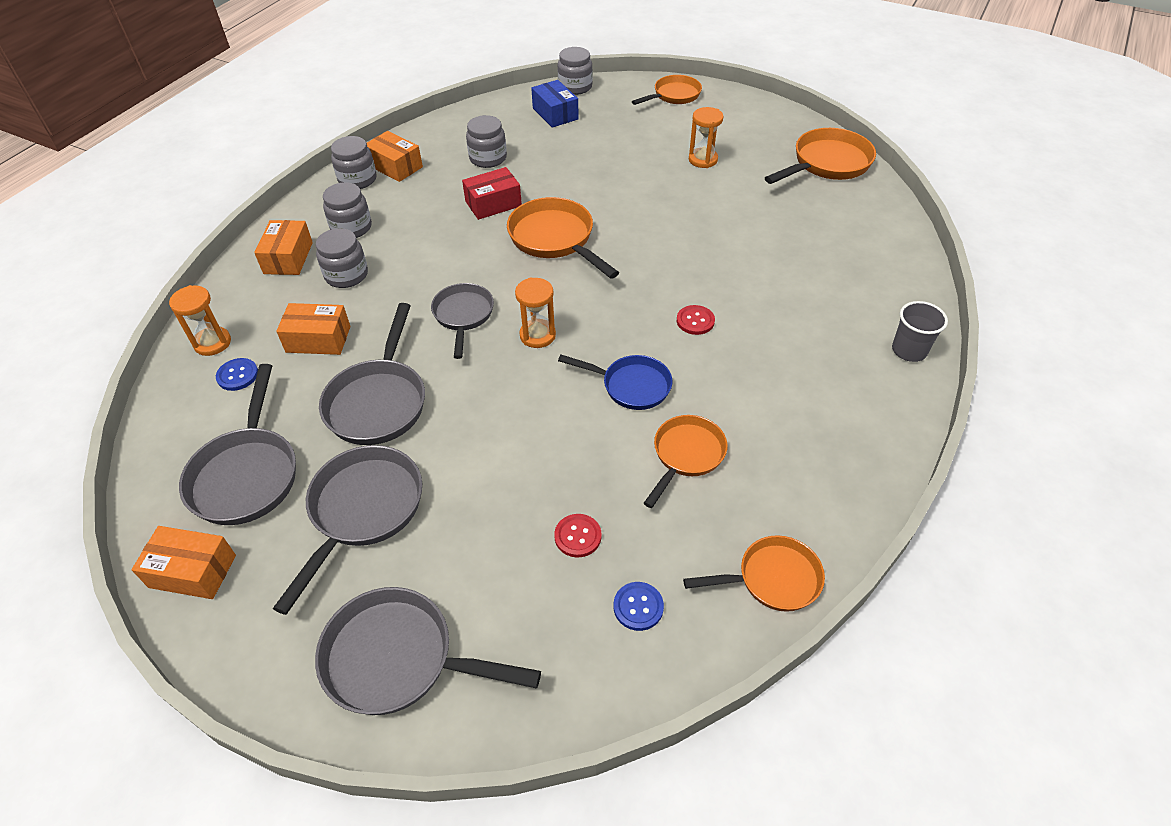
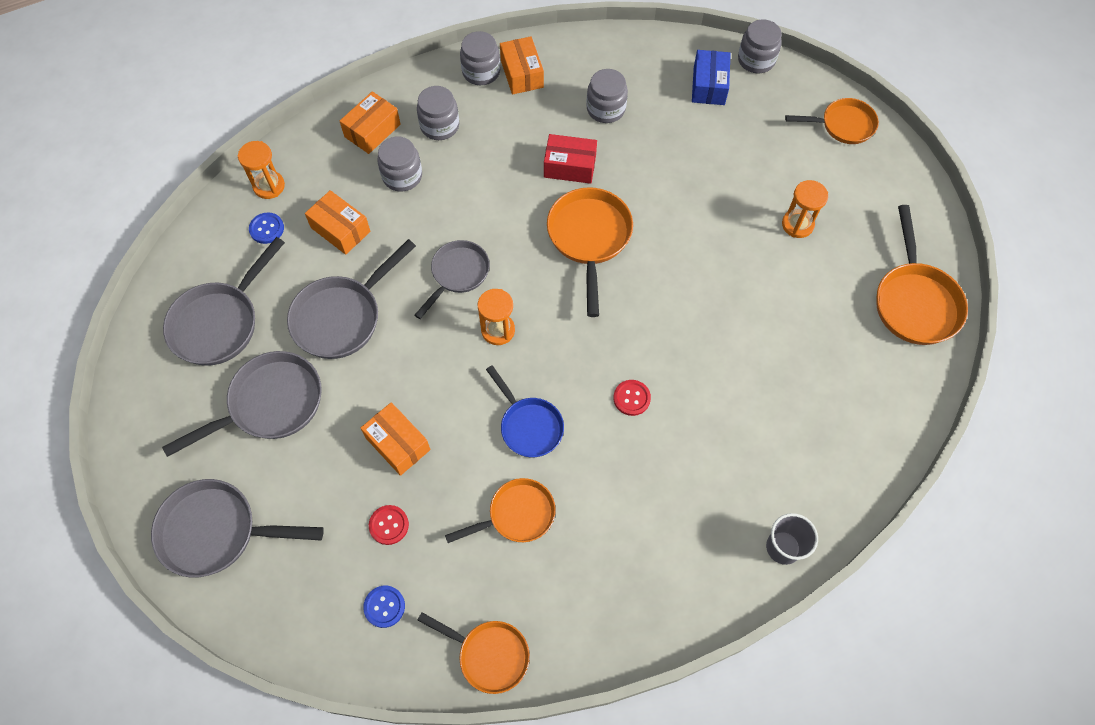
camera: 35 degrees right, 15 degrees up
(192, 571) = (144, 378): orange box -> orange box (397, 444)
(399, 659) = (217, 532): grey pan -> grey pan turned 45 degrees counterclockwise
(827, 164) = (914, 301): orange pan -> orange pan turned 90 degrees clockwise

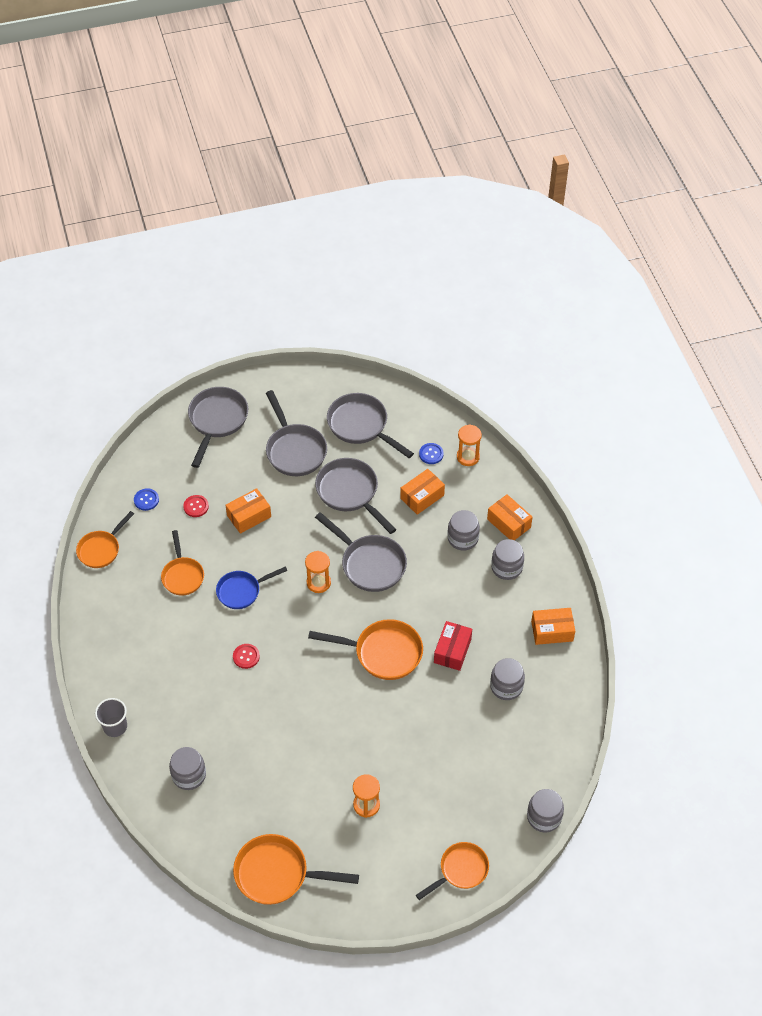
camera: 100 degrees right, 10 degrees down
(457, 274) = (369, 564): grey pan -> grey pan, size x1.50
(481, 72) = (558, 602): grey jar -> grey jar (189, 775)
(709, 86) = (520, 771): blue box -> none
(843, 125) = (460, 870): orange pan -> orange pan turned 135 degrees counterclockwise

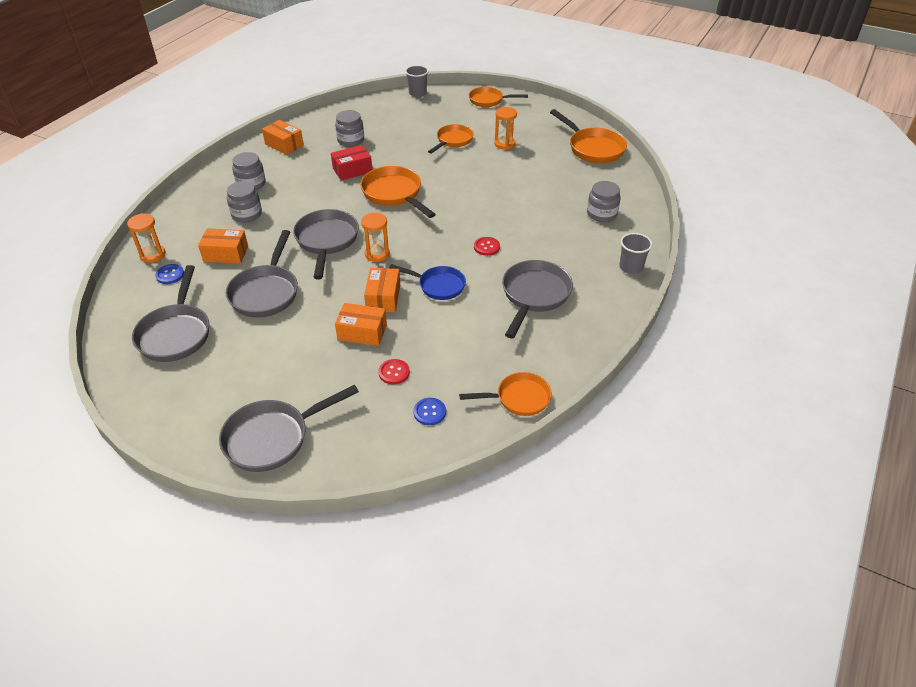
camera: 135 degrees left, 10 degrees down
(182, 575) = (471, 327): orange pan -> orange pan (453, 141)
(294, 450) = (252, 356): grey pan -> grey pan (534, 296)
(509, 523) = (206, 202): orange box -> orange box (383, 298)
(544, 817) = (417, 93): grey jar -> grey cup

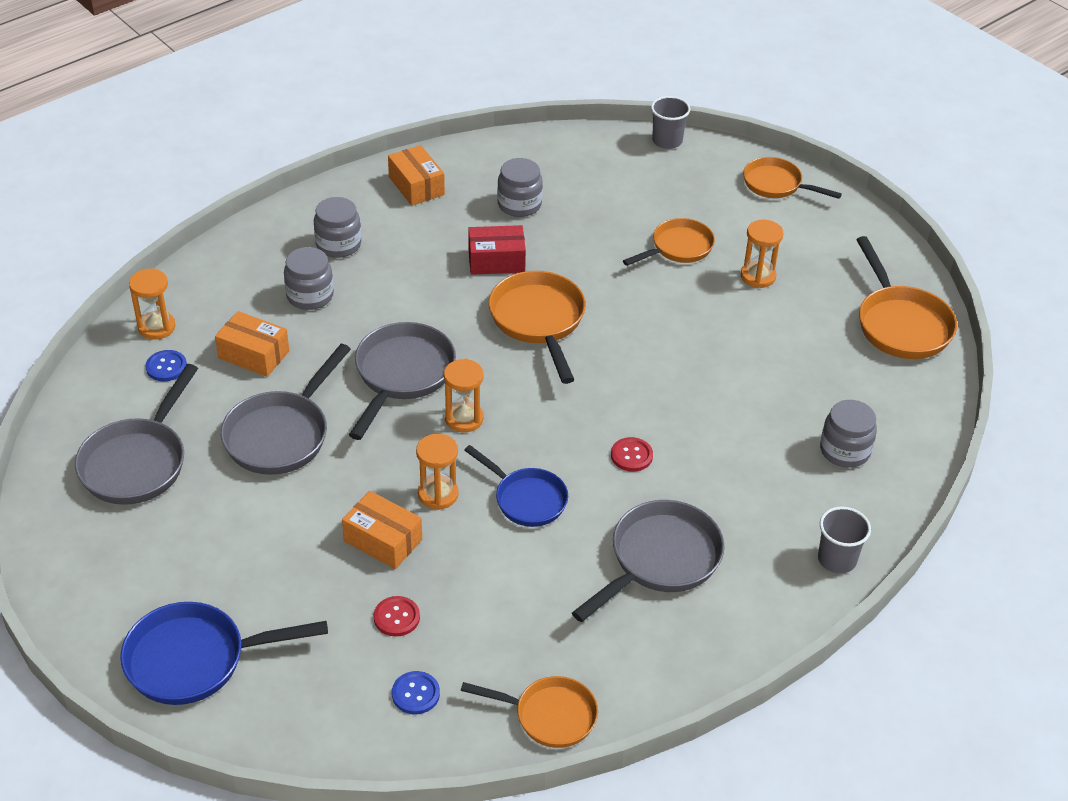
camera: 20 degrees right, 0 degrees up
(273, 438) = (195, 660): grey pan -> blue pan
(383, 298) = (438, 494): orange box -> orange hourglass

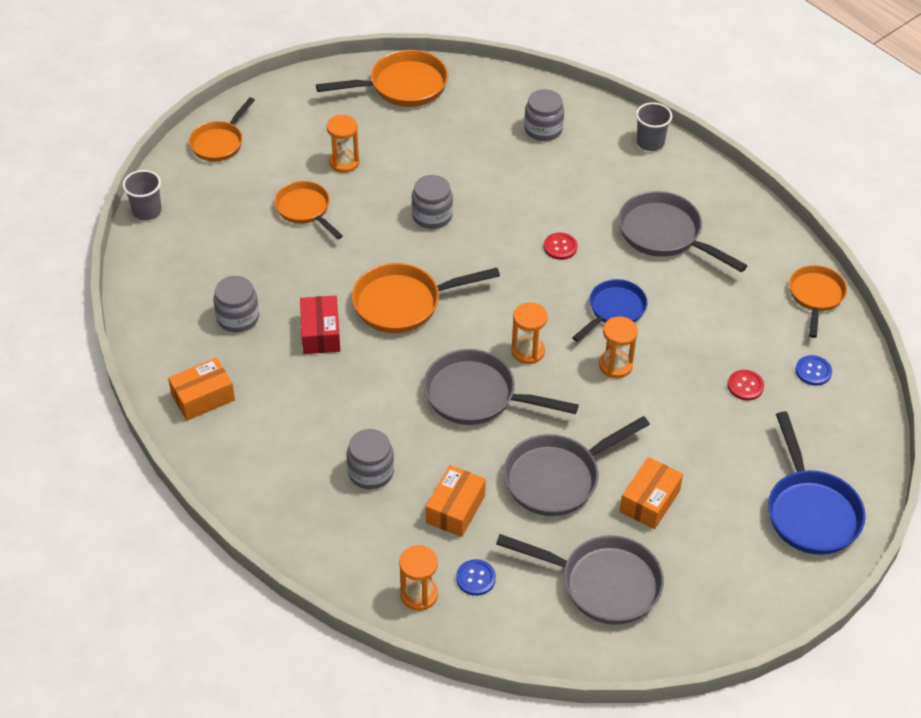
camera: 90 degrees left, 5 degrees up
(281, 434) = (557, 478): grey pan -> grey pan turned 120 degrees clockwise
(338, 244) = (294, 455): grey jar -> grey jar (432, 216)
(383, 540) = (670, 399): orange box -> orange box (649, 501)

